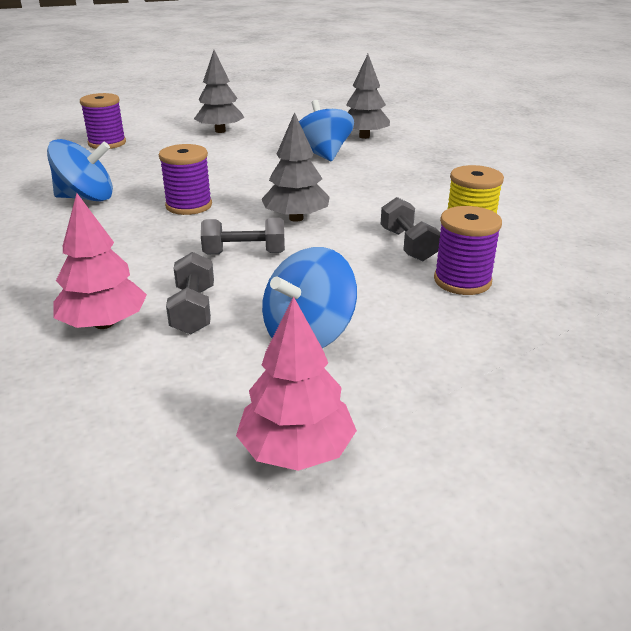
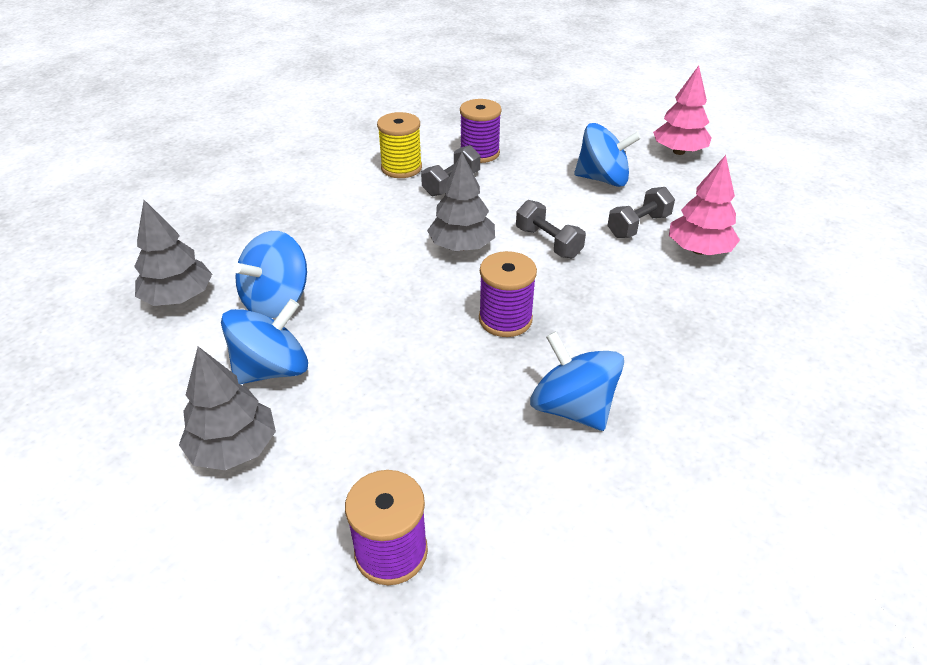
camera: 125 degrees left, 10 degrees up
(261, 144) = (272, 369): none -> blue spinning top

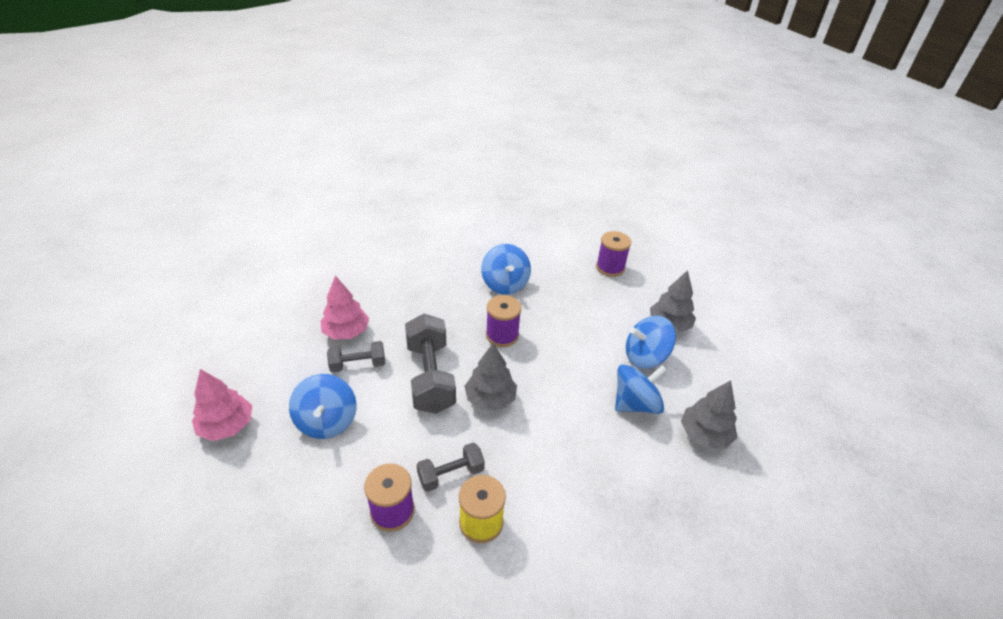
camera: 155 degrees left, 0 degrees up
(548, 243) = (430, 377): grey dumbbell -> grey dumbbell, size x1.79
(602, 179) = (327, 421): blue spinning top -> blue spinning top turned 135 degrees counterclockwise

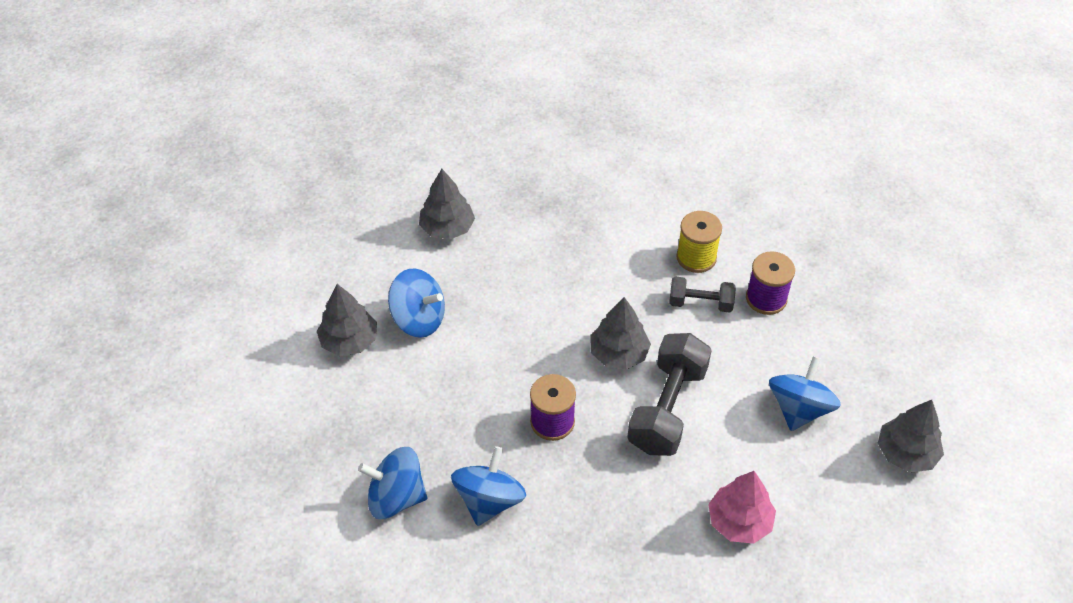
camera: 145 degrees left, 10 degrees up
(227, 426) = (906, 453): pink tree -> grey tree
(358, 365) = (742, 463): grey dumbbell -> none
(610, 268) = (325, 456): purple spool -> none
(635, 404) = (480, 281): blue spinning top -> blue spinning top (396, 497)

